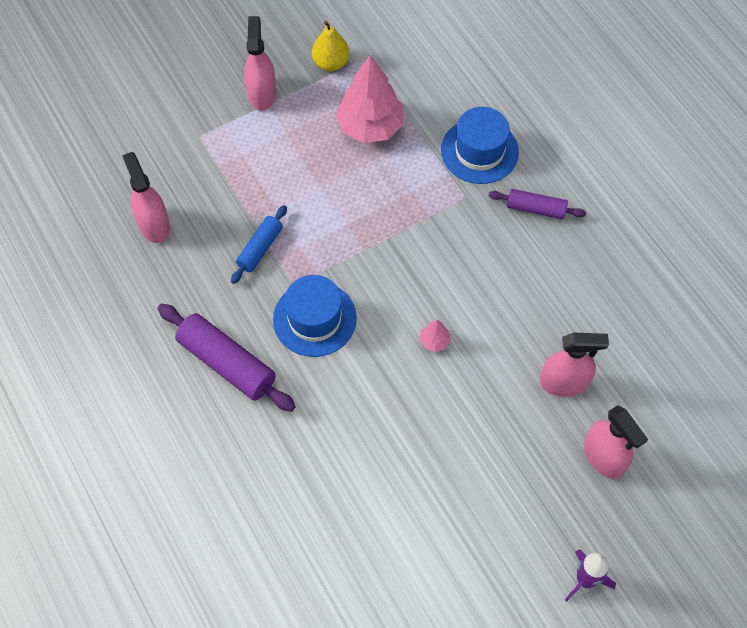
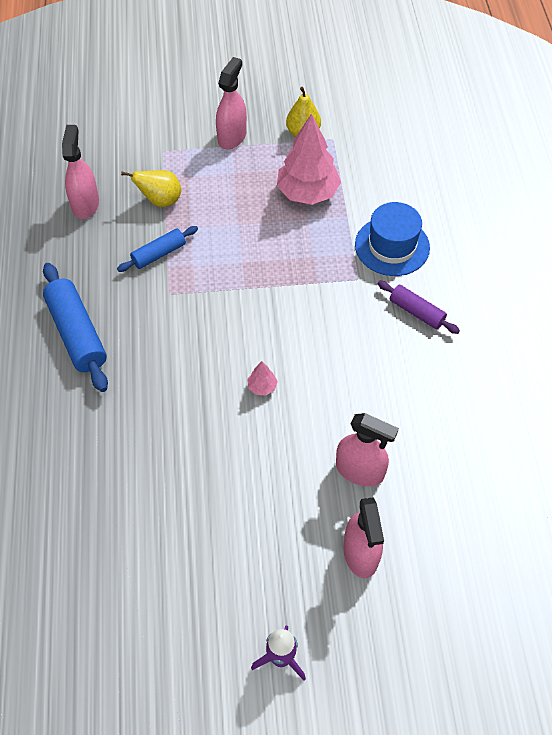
camera: 25 degrees right, 5 degrees down
(227, 363) = (77, 333): purple rolling pin -> blue rolling pin
(229, 191) = (160, 201): none -> yellow pear
(314, 319) = (170, 327): blue hat -> none

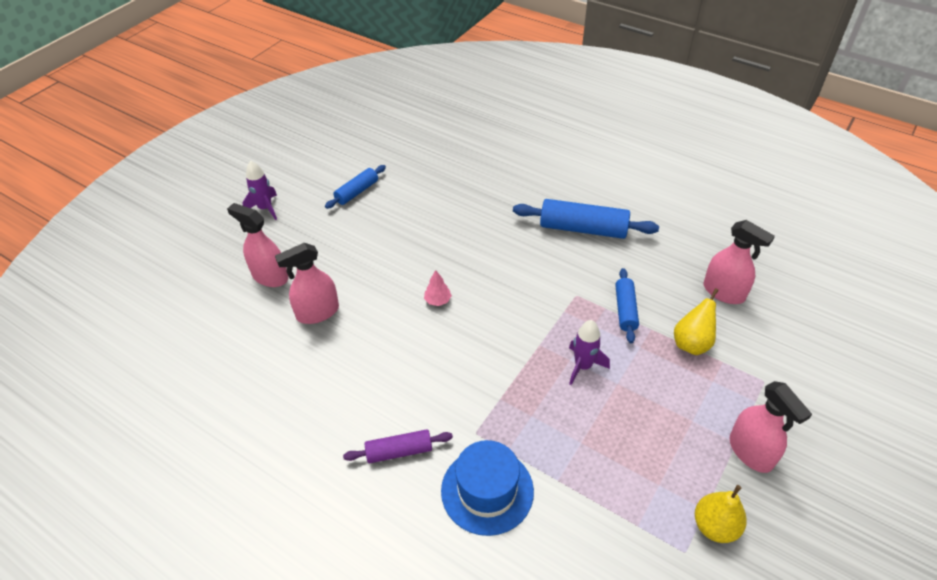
camera: 130 degrees right, 10 degrees down
(177, 579) = (357, 192): none -> blue rolling pin
(241, 251) = (583, 366): none -> purple rocket
(307, 193) = (616, 466): pink tree -> none

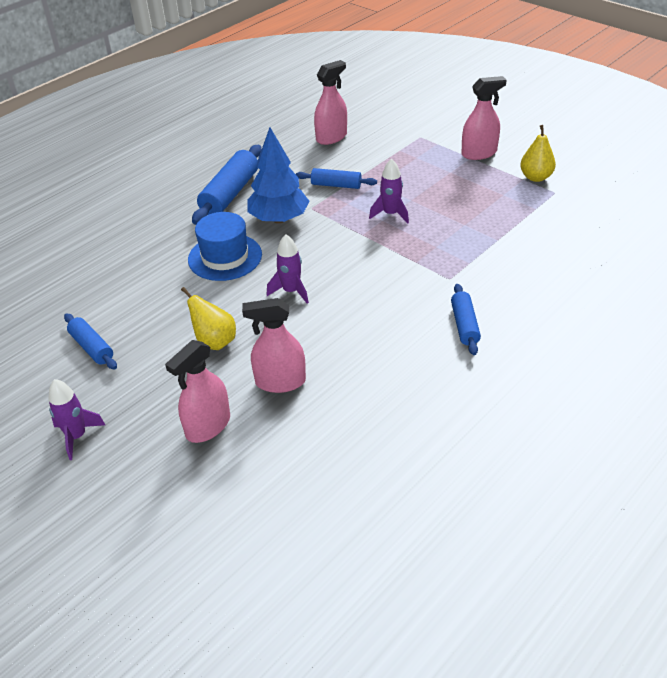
camera: 80 degrees left, 5 degrees down
(317, 312) = (280, 382): pink spray bottle -> pink spray bottle turned 105 degrees clockwise
(399, 451) = (464, 325): purple rolling pin -> blue rolling pin
(438, 300) = (291, 291): pink tree -> purple rocket
(487, 491) = (505, 276): blue hat -> blue hat (225, 257)
(550, 272) = (279, 219): none -> blue tree
(691, 343) = (379, 160): yellow pear -> yellow pear (214, 341)

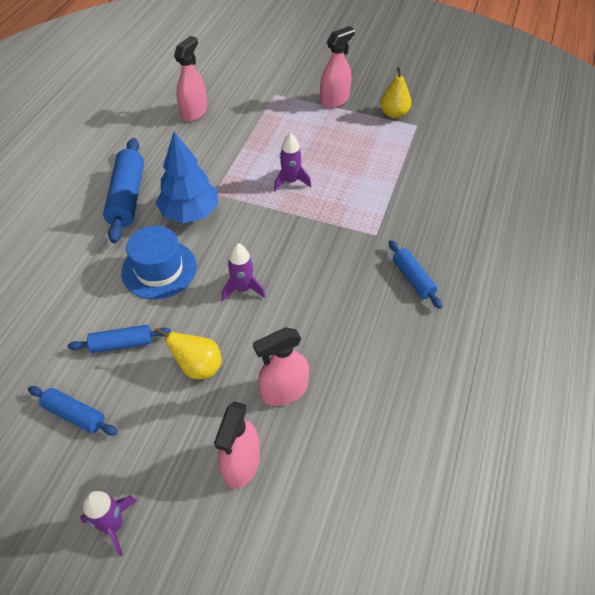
camera: 25 degrees left, 10 degrees up
(336, 185) = (225, 163): blue rolling pin -> blue rolling pin (122, 344)

